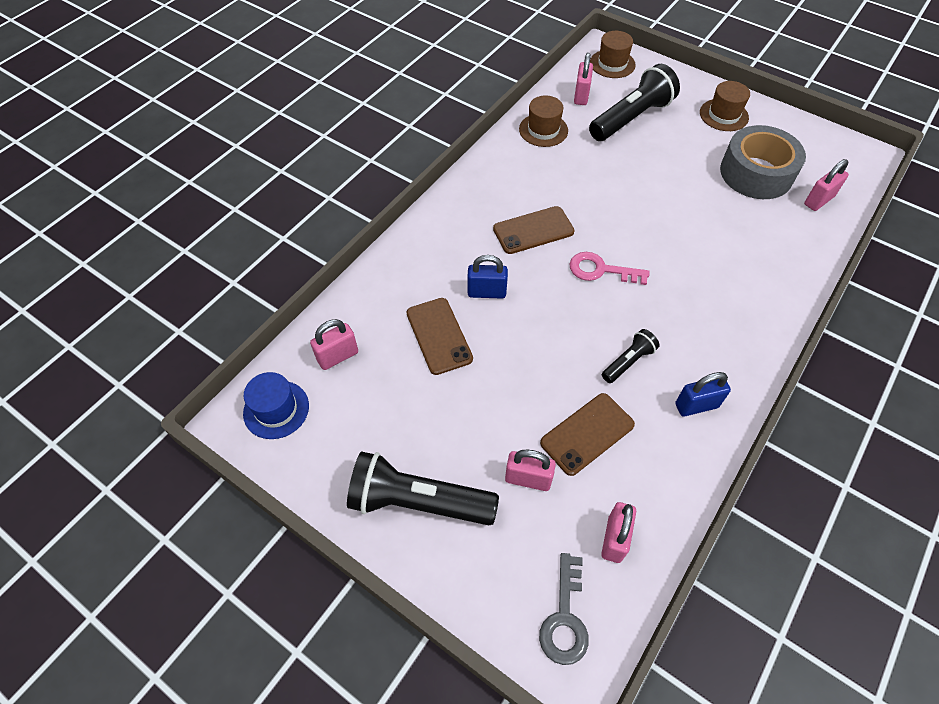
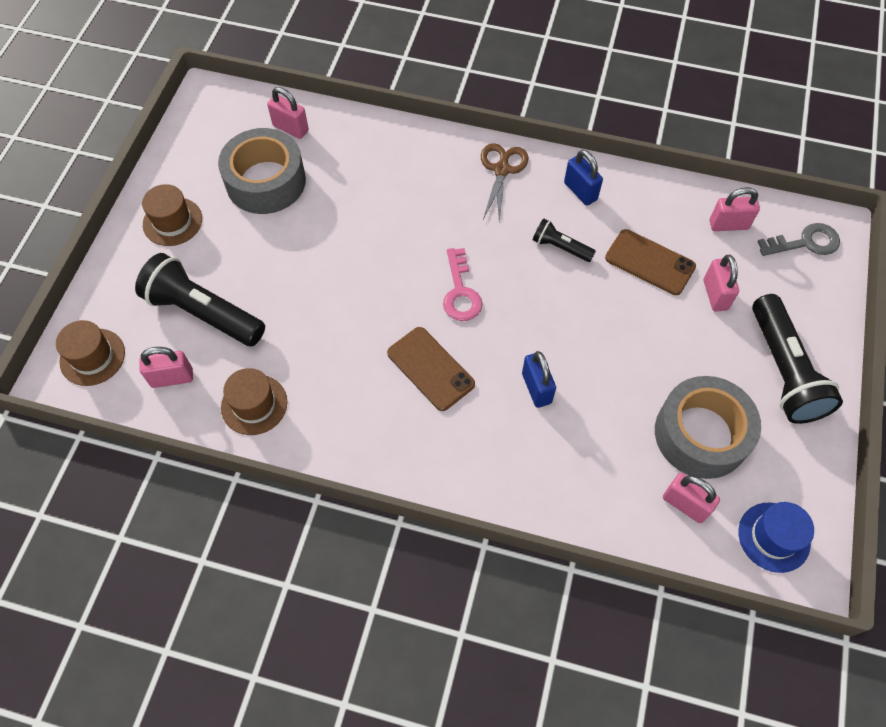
camera: 110 degrees left, 5 degrees up
(390, 396) = (701, 434): none -> grey tape
(439, 336) = (611, 415): brown phone -> none
(740, 345) = (502, 169): none -> brown scissors

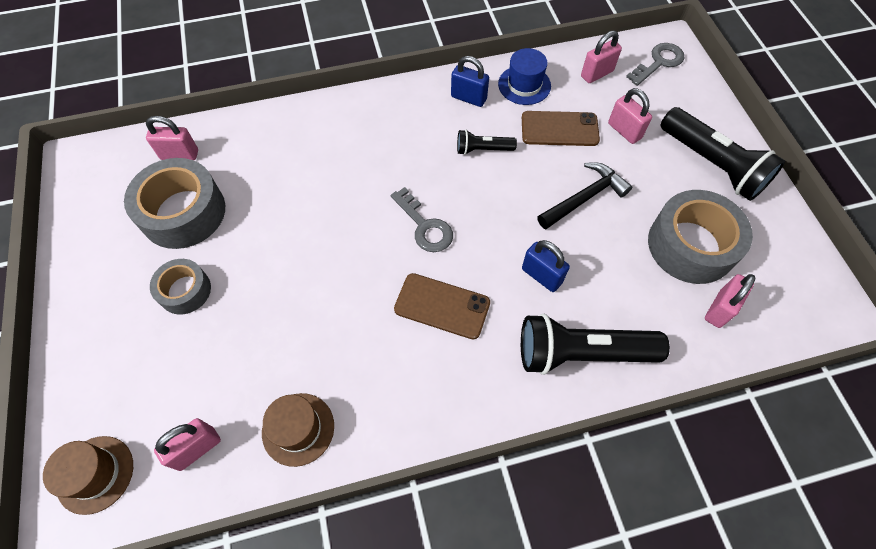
camera: 30 degrees left, 0 degrees up
(172, 221) = (108, 293): brown hat -> none
(203, 313) = (192, 366): black flashlight -> black flashlight (581, 353)
(231, 249) = (185, 291): none -> grey tape
(460, 292) = (425, 226): pink key -> grey key
(502, 169) = (393, 108): brown scissors -> none
(627, 339) = (584, 198): none -> black hammer
(685, 504) = (719, 309): pink padlock -> pink padlock turned 60 degrees counterclockwise
(774, 537) = (798, 298): blue hat -> blue hat (524, 85)

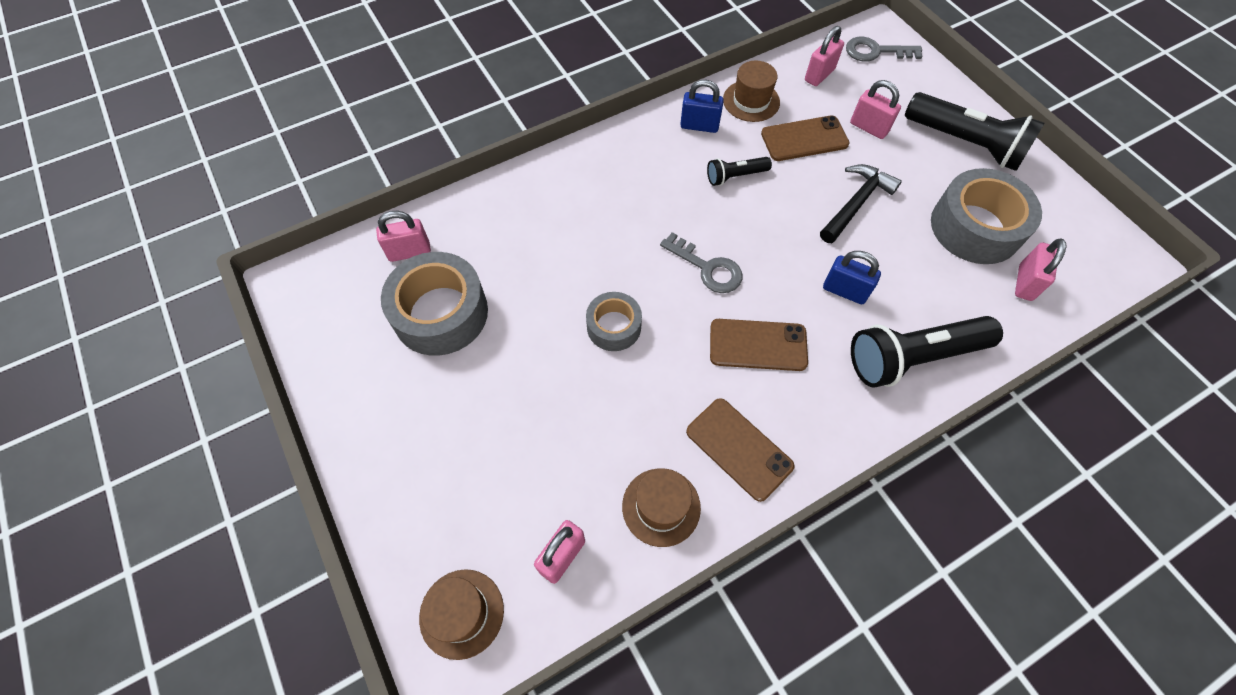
camera: 15 degrees left, 0 degrees up
(185, 291) = (478, 396): grey tape -> grey tape (614, 327)
(387, 395) = (739, 449): none -> brown phone
(524, 85) = (751, 101): blue hat -> brown hat
(659, 62) = (875, 51): grey key -> grey key turned 120 degrees counterclockwise

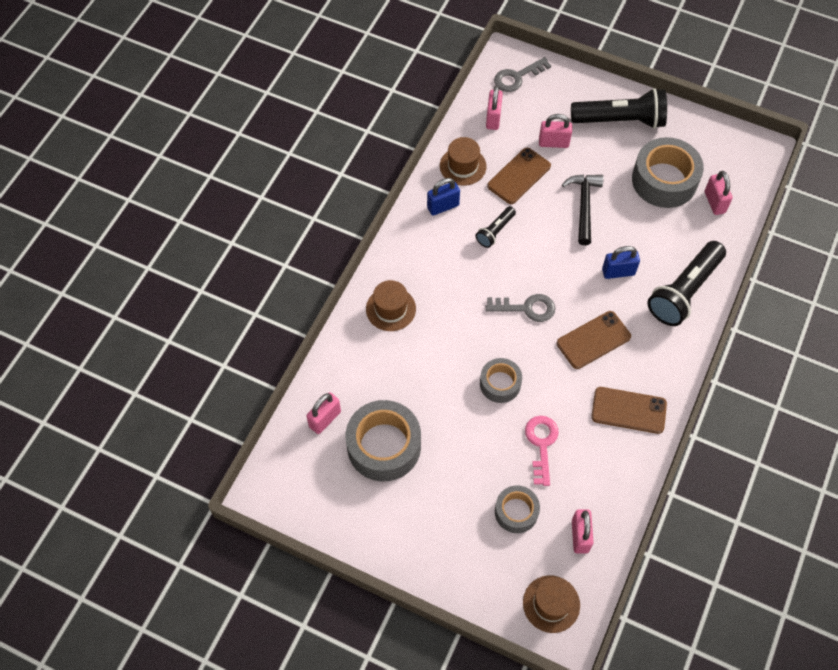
camera: 35 degrees left, 0 degrees up
(514, 475) = (516, 512): none -> grey tape
(605, 420) = (541, 444): none -> pink key
(661, 507) = (611, 472): brown hat -> brown hat (390, 309)

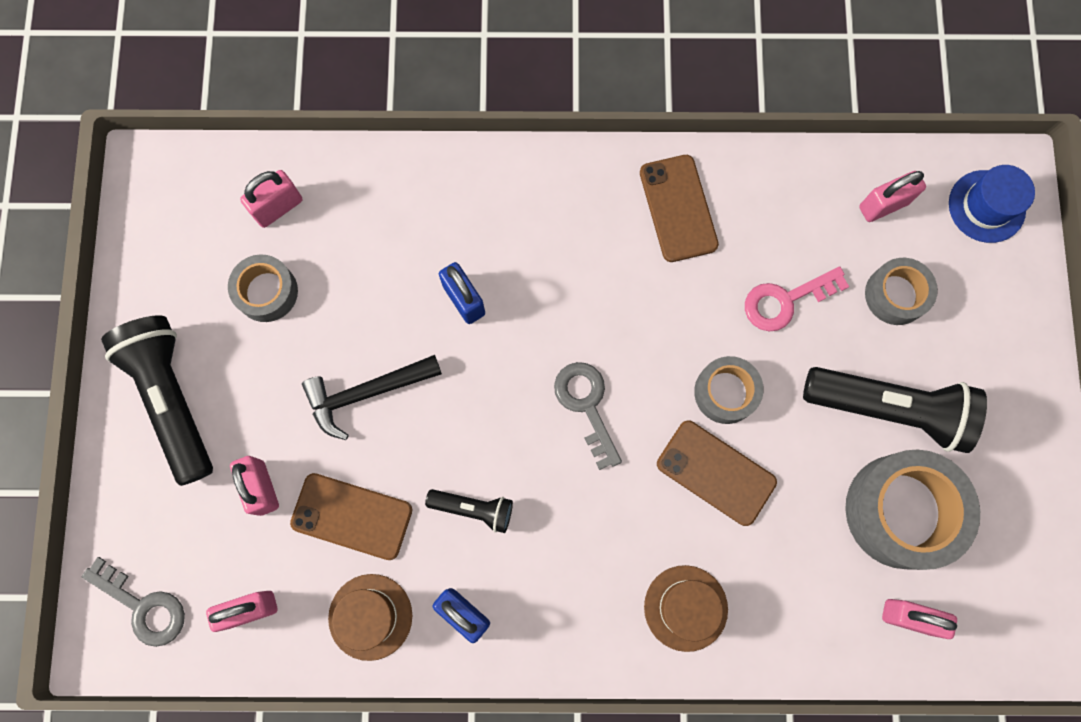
camera: 115 degrees left, 15 degrees up
(551, 604) = (986, 206): brown hat -> blue hat
(593, 340) = (593, 292): brown phone -> brown phone (716, 472)
(664, 180) = (266, 292): grey tape -> grey tape, size x0.57
(684, 291) = (455, 199): black flashlight -> black flashlight (889, 408)

